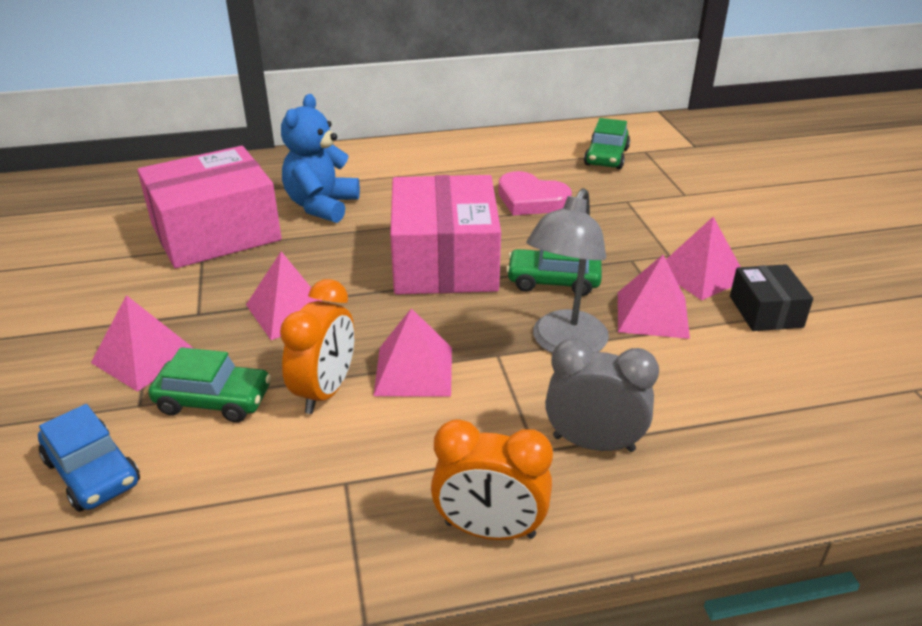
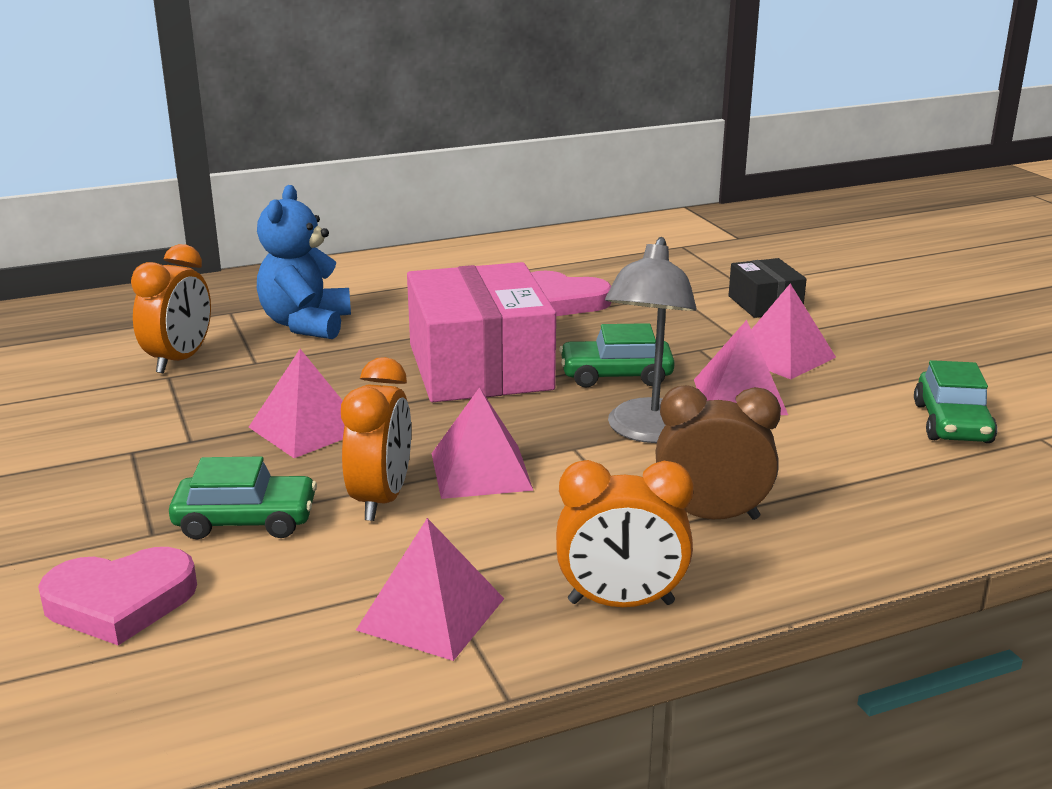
camera: 10 degrees left, 10 degrees down
(92, 472) = (120, 601): blue car -> pink heart
(144, 357) = (139, 488): pink pyramid -> pink pyramid (431, 614)
(216, 232) = (180, 360): pink box -> orange clock
(593, 443) = (711, 516): grey clock -> brown clock
(606, 157) = (638, 254): green car -> green car (952, 423)
(765, 311) = (864, 384): black box -> black box (765, 304)

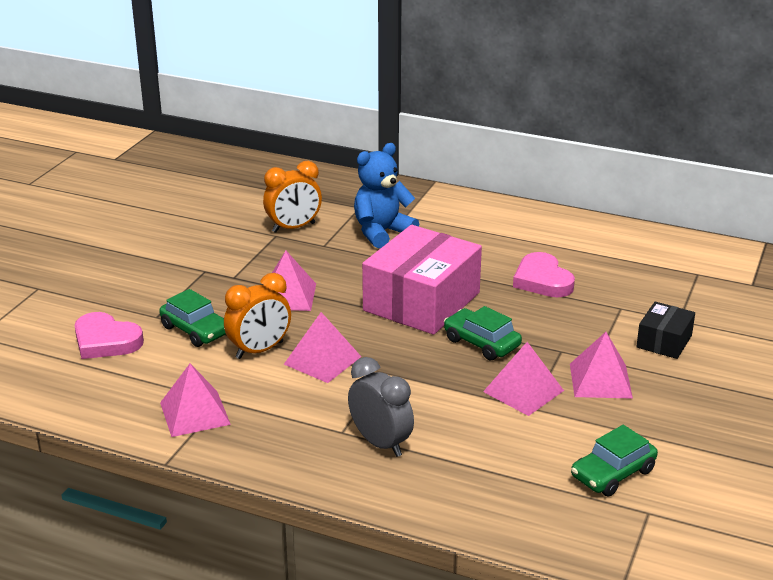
camera: 45 degrees right, 5 degrees up
(621, 603) = (269, 455): orange clock -> none
(648, 432) = (436, 384): grey lamp -> none
(711, 516) = (380, 443): brown clock -> grey clock

